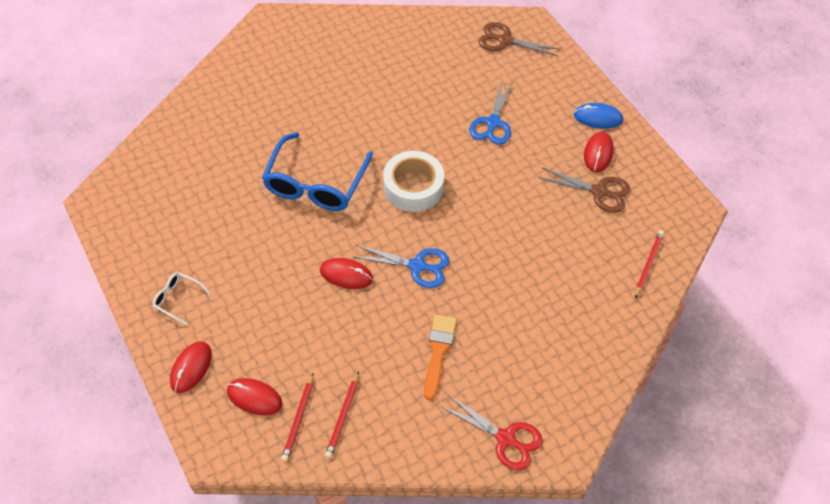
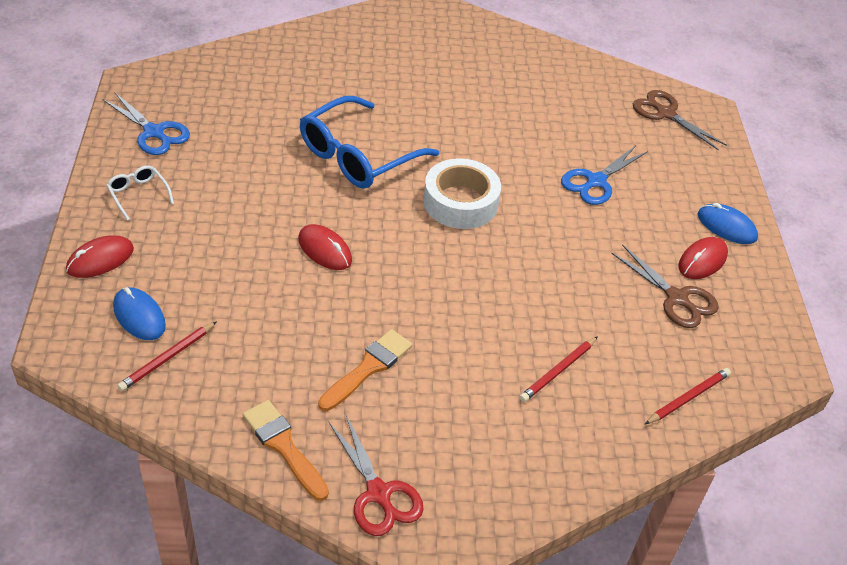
camera: 25 degrees right, 10 degrees down
(254, 397) = (139, 316): red mouse -> blue mouse
(343, 416) = (215, 379): red pencil -> red pencil (558, 371)
(417, 266) = (408, 276): blue scissors -> blue scissors (154, 132)
(423, 440) = (283, 446): none -> orange brush

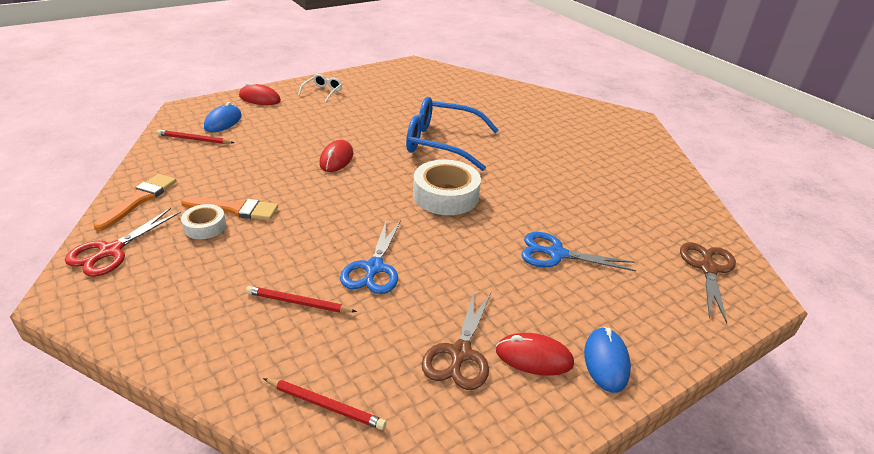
camera: 60 degrees right, 10 degrees down
(154, 132) = (379, 80): blue scissors -> blue scissors (374, 268)
(385, 402) = (205, 226): none -> white tape

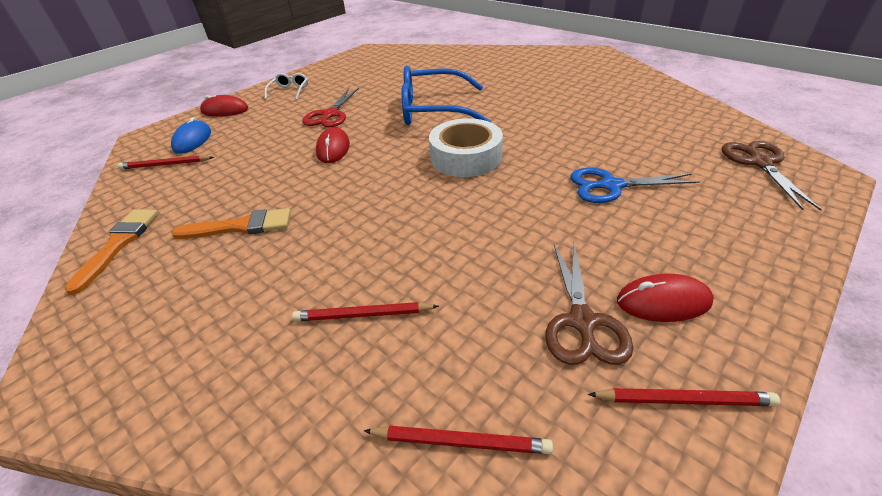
camera: 10 degrees left, 5 degrees up
(111, 251) = (98, 316): red scissors -> red scissors (330, 114)
(205, 226) = (211, 255): white tape -> none
(374, 268) = (431, 250): blue scissors -> none
(499, 426) = (683, 400): none -> red pencil
(606, 361) = (739, 284): blue mouse -> none

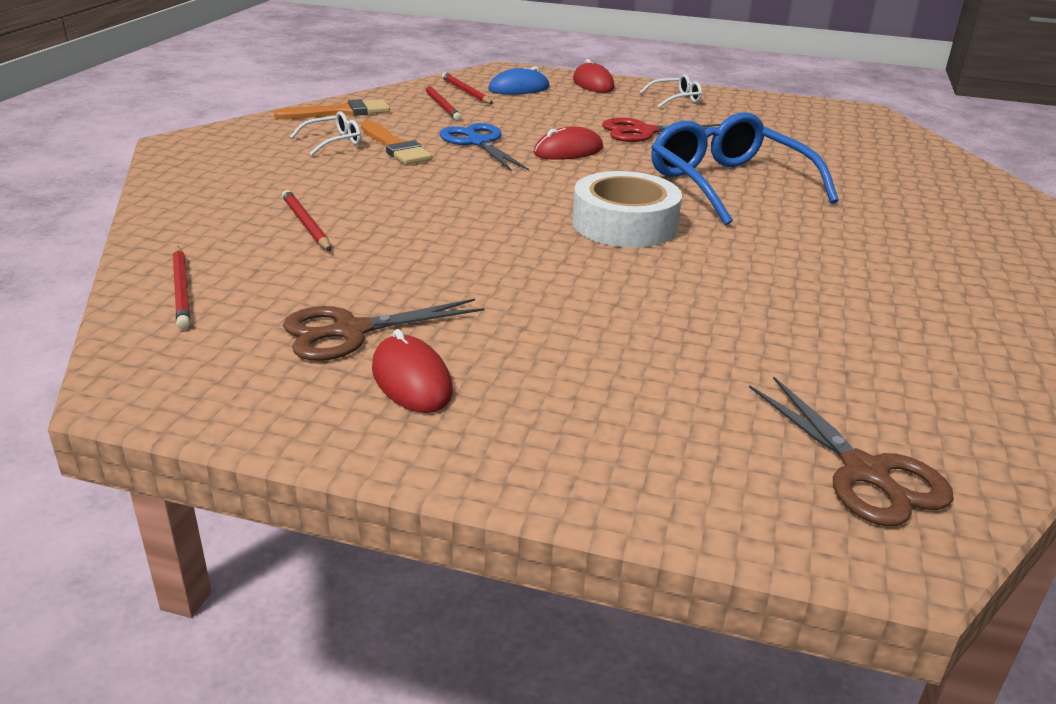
camera: 60 degrees right, 10 degrees down
(189, 262) = (334, 142): none -> white glasses
(611, 186) = (647, 331): blue scissors -> blue scissors (478, 142)
(683, 400) = (263, 395): red pencil -> red pencil (441, 105)
(760, 163) = (864, 472): brown scissors -> brown scissors turned 90 degrees clockwise

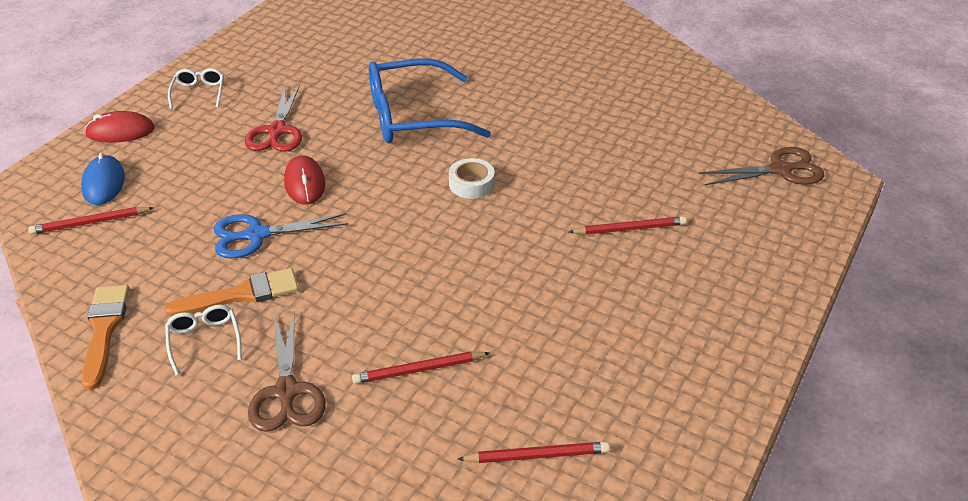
camera: 75 degrees left, 10 degrees up
(351, 331) = (620, 350): brown scissors -> brown scissors (287, 391)
(411, 380) = (688, 325): red mouse -> none
(441, 105) = (127, 247): red pencil -> red pencil (629, 229)
(624, 224) = (471, 184): white tape -> white tape, size x0.55

